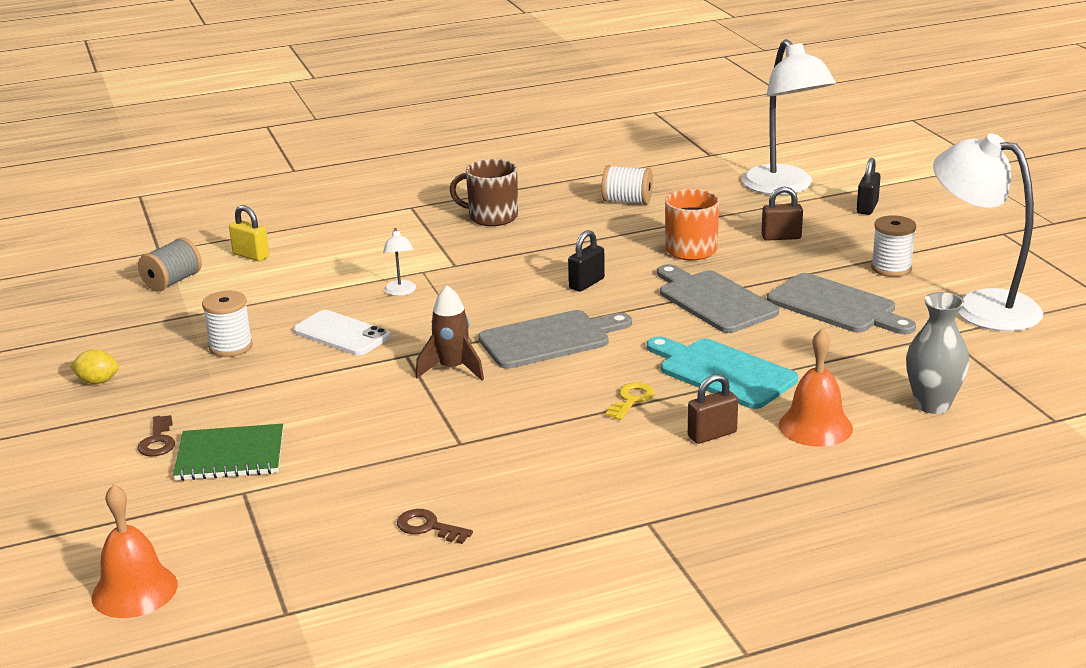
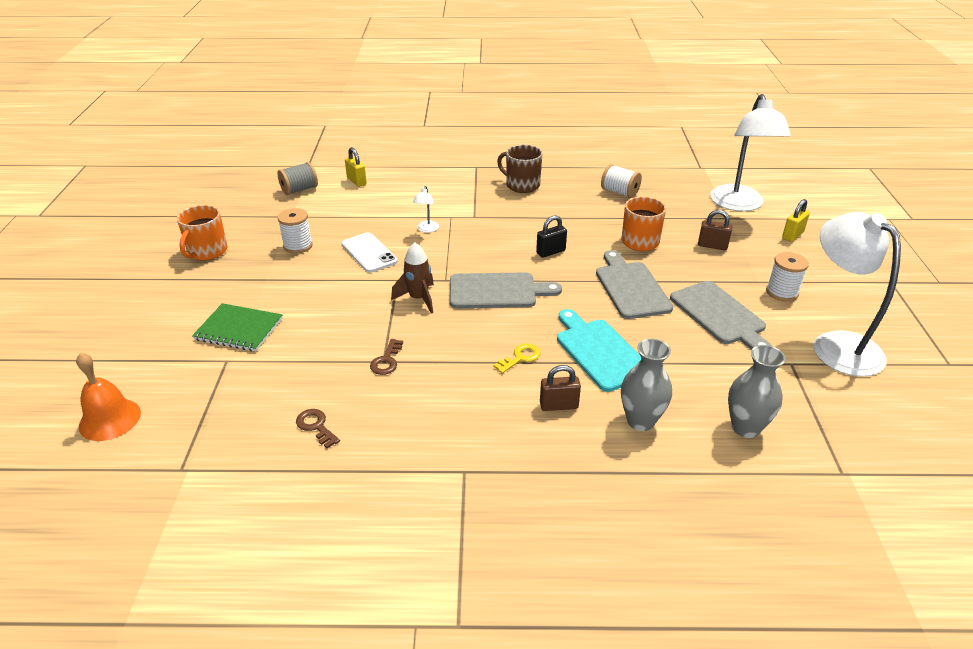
camera: 20 degrees right, 10 degrees up
(97, 381) = (207, 251): yellow lemon -> orange mug
(158, 441) = (207, 305): brown key -> brown key (386, 360)
(815, 426) = (640, 421): orange bell -> grey vase
(867, 208) = (792, 235): black padlock -> yellow padlock

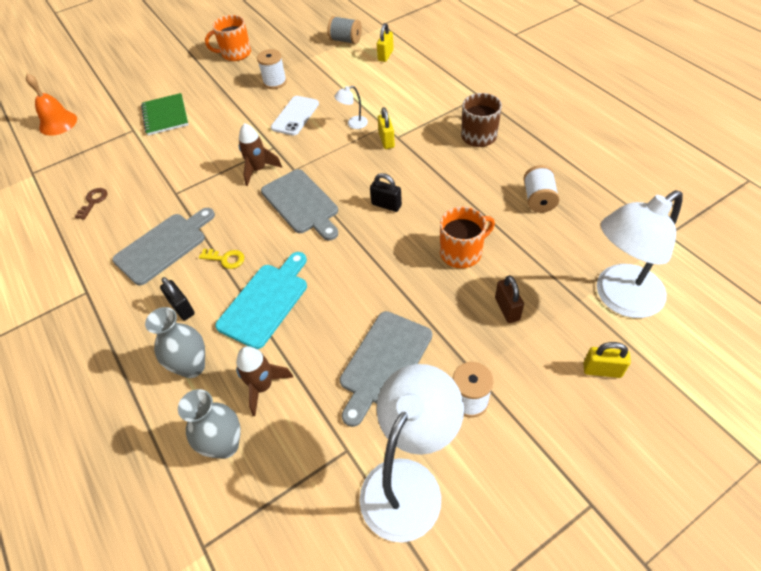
camera: 60 degrees right, 15 degrees up
(386, 360) = (176, 194): brown key -> none
(472, 223) = (386, 140): none -> yellow padlock
(559, 405) = (182, 308): brown padlock -> black padlock
(631, 287) = (376, 280): grey cutting board -> grey cutting board (164, 246)
(697, 385) = (263, 386): none -> brown rocket

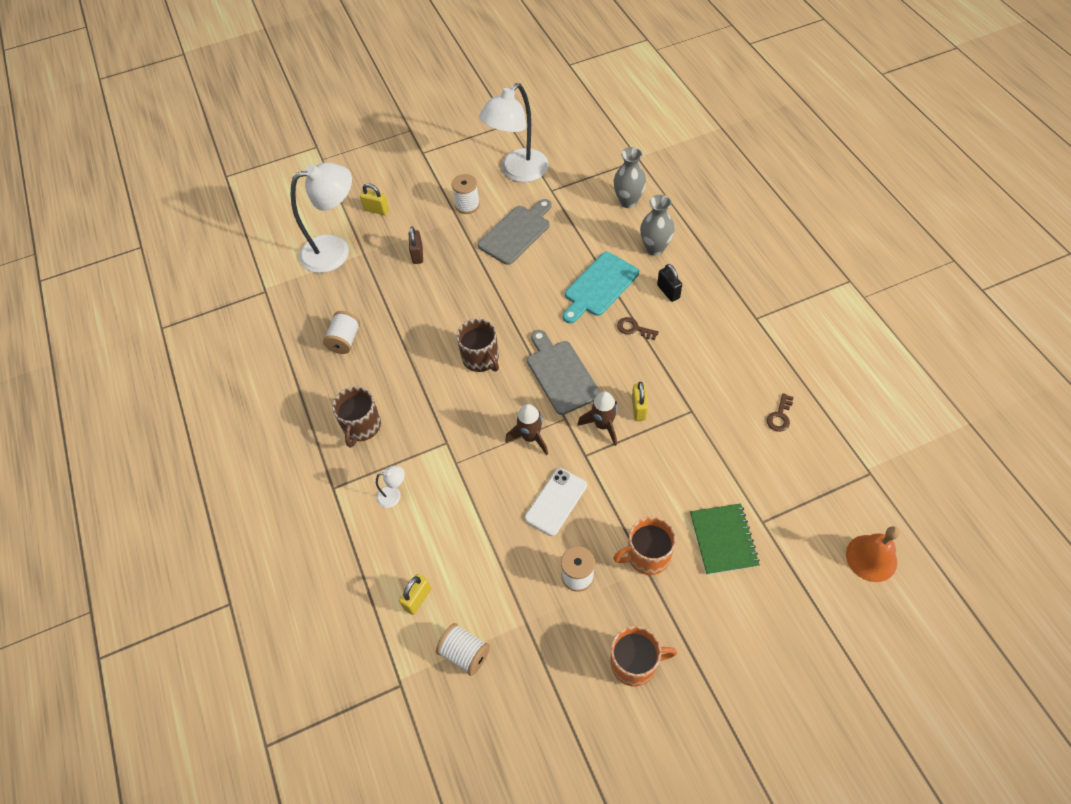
camera: 170 degrees left, 5 degrees up
(164, 246) = (693, 351): grey cutting board -> none
(225, 259) = (634, 329): yellow key -> brown key
(263, 386) = (603, 230): brown rocket -> brown rocket (530, 437)
(345, 40) = (464, 653): grey spool -> white spool
(353, 124) = (490, 472): white lamp -> white lamp (394, 495)
(386, 140) = (459, 439): yellow padlock -> yellow padlock (639, 408)
(386, 205) = (481, 358): black padlock -> brown mug
(462, 252) = (432, 302): orange mug -> orange mug (647, 555)

